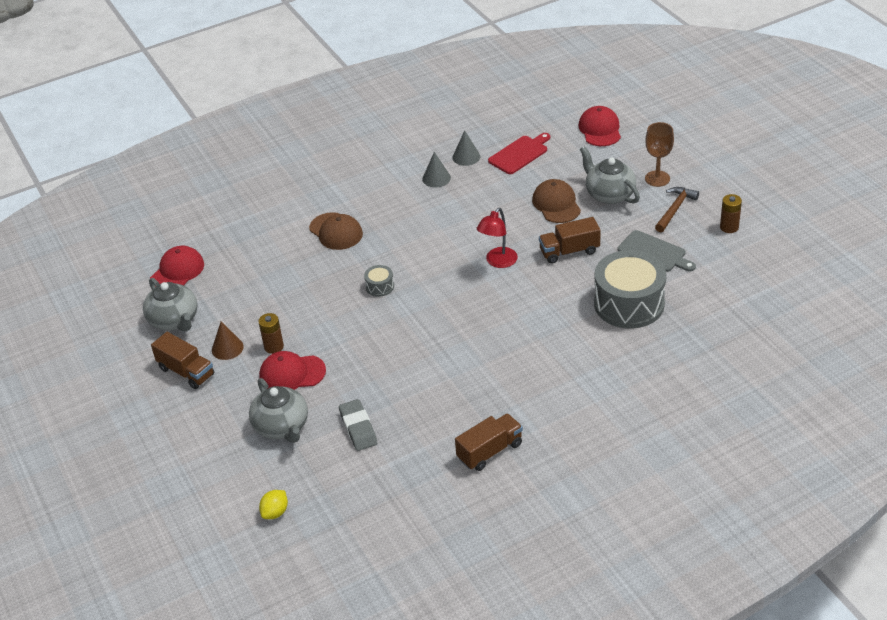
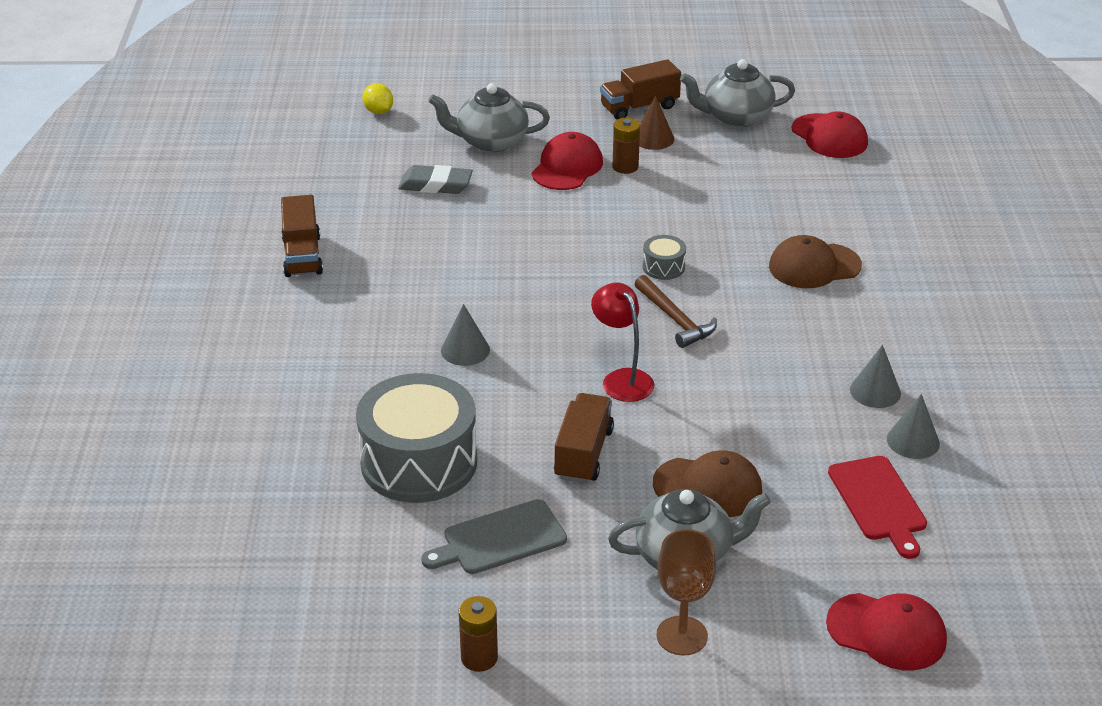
camera: 115 degrees right, 5 degrees down
(523, 330) = (465, 350): none -> grey cone
(675, 209) = (581, 616): brown hammer -> brown hammer (675, 319)

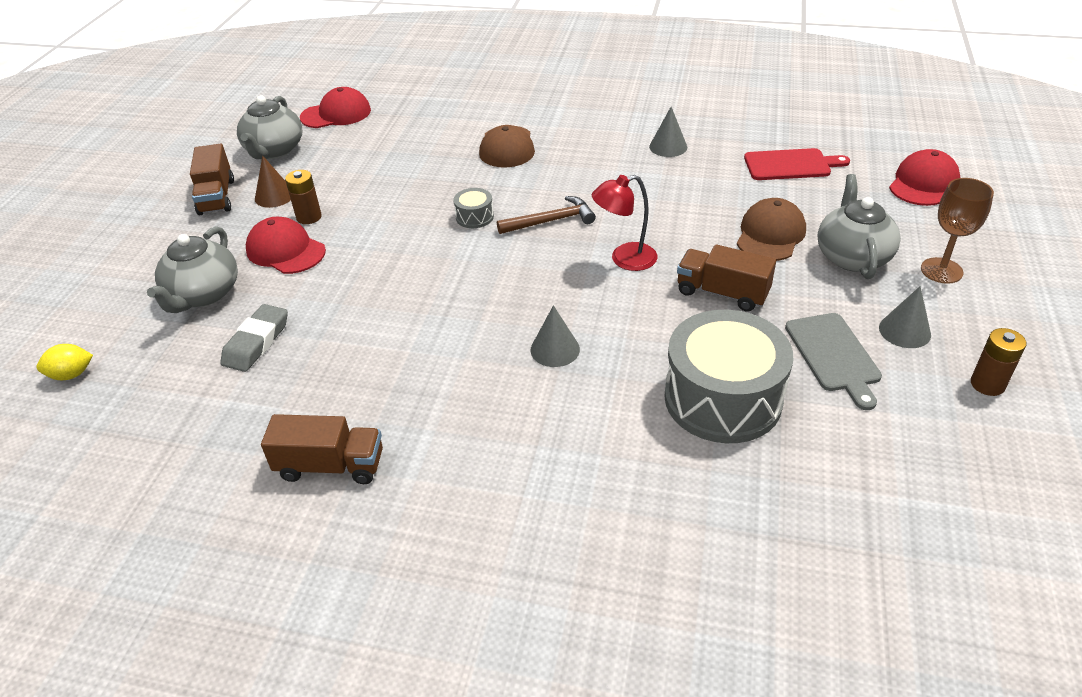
camera: 75 degrees left, 5 degrees up
(913, 441) = (726, 141): grey cone -> grey cone (904, 331)

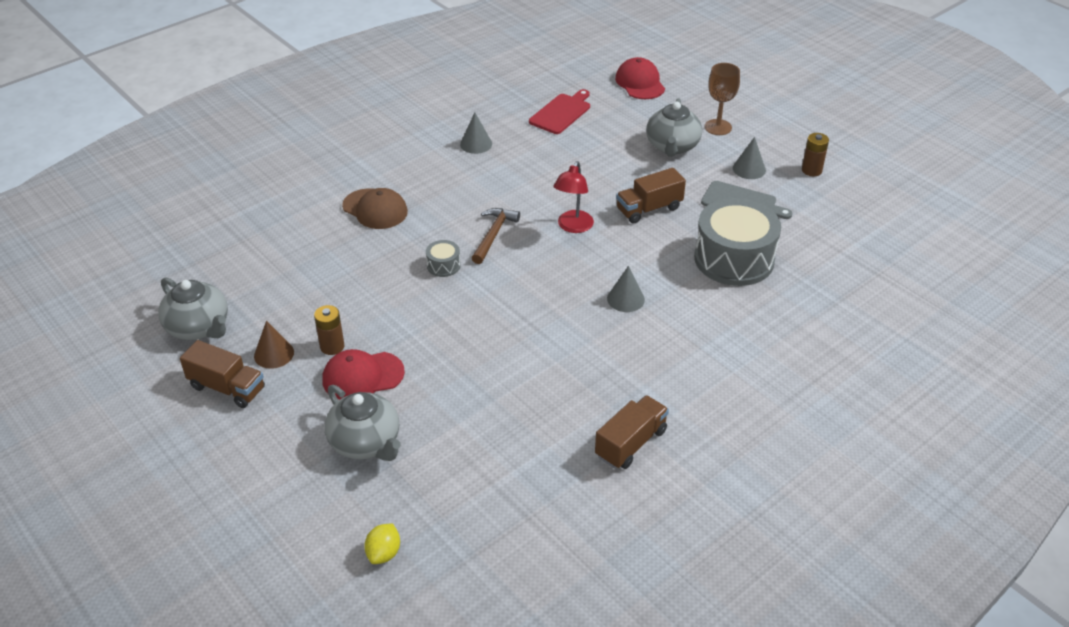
camera: 55 degrees left, 0 degrees up
(256, 342) = (462, 433): grey eraser -> none
(336, 114) = (191, 270): red cap -> none
(770, 235) = (618, 161): brown cap -> none
(852, 256) = (672, 147): grey teapot -> grey teapot turned 120 degrees counterclockwise

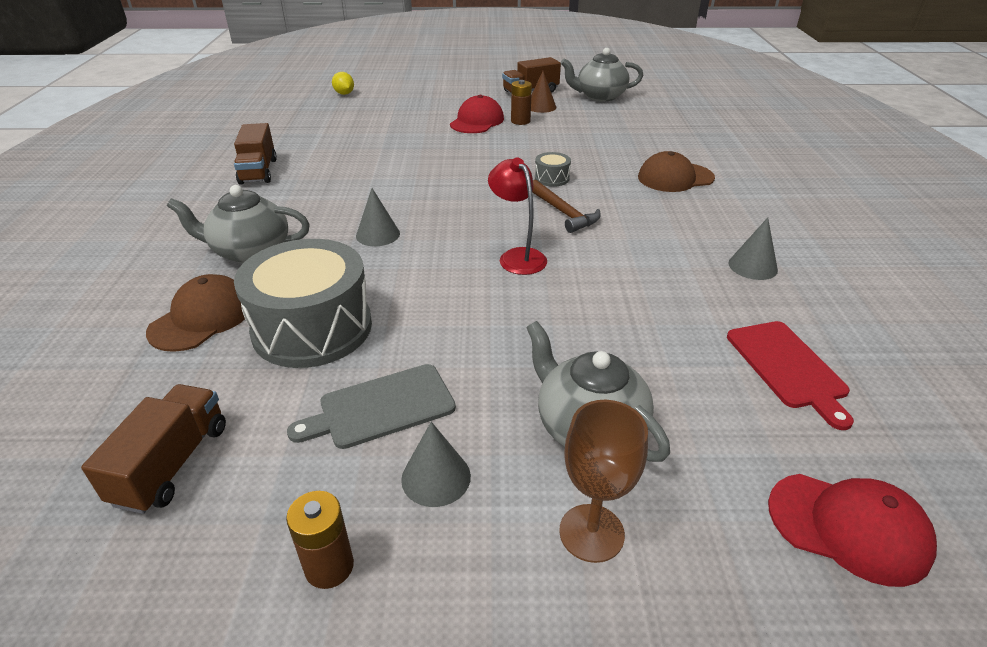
camera: 130 degrees right, 5 degrees down
(366, 443) = (422, 108): grey teapot -> grey teapot (250, 251)
(649, 209) = (478, 320): brown truck -> brown truck (172, 464)
(787, 305) = (202, 318): none -> brown cap

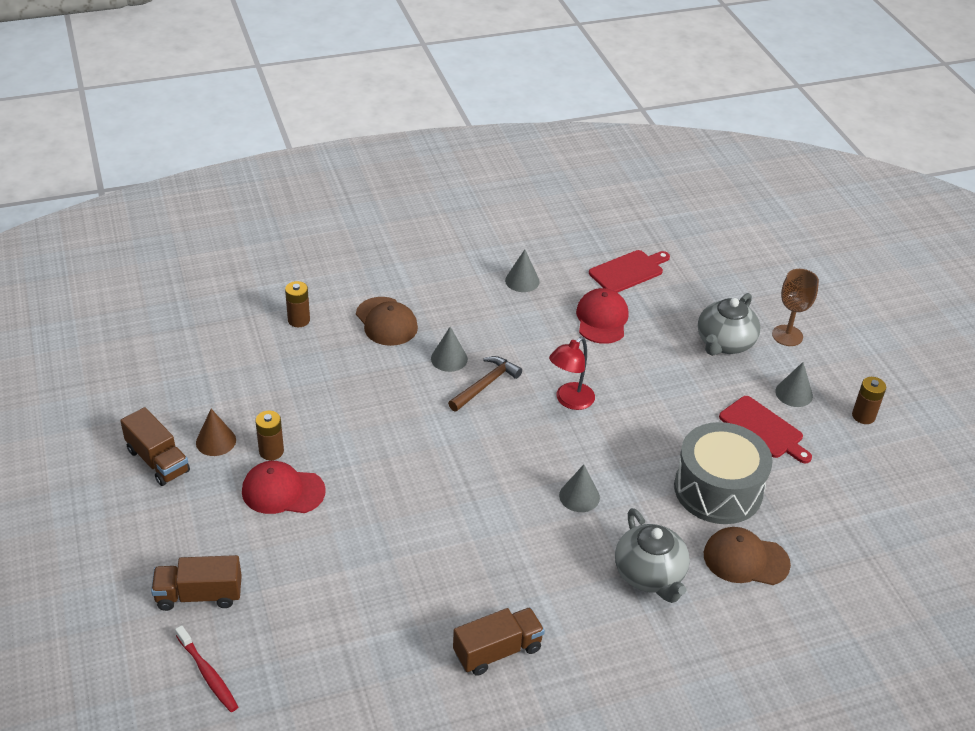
camera: 110 degrees left, 5 degrees up
(172, 464) = (858, 503): brown truck -> brown truck (199, 595)
(344, 94) = (208, 674): yellow lemon -> red toothbrush
(381, 407) = (763, 429): grey cutting board -> red cutting board
(552, 178) = (419, 402): grey drum -> none
(600, 96) = (164, 392): grey teapot -> none
(610, 200) = (449, 358): none -> grey cone
(681, 142) = (299, 320): none -> brown battery
(848, 527) = (731, 260): red cap -> red cap (602, 319)

